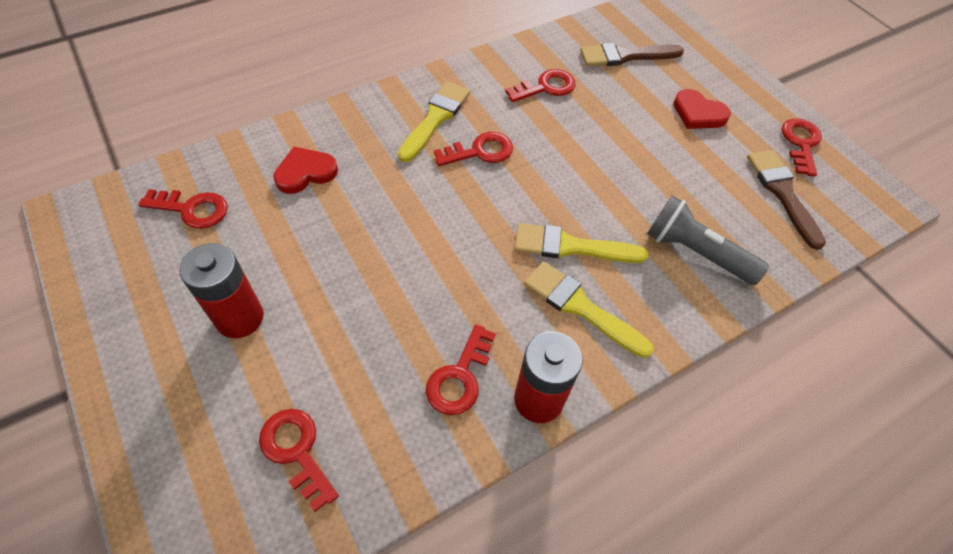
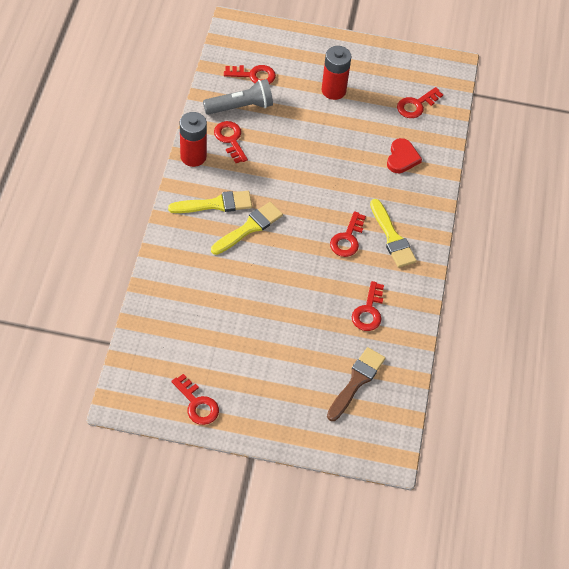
camera: 130 degrees right, 0 degrees up
(695, 252) = (192, 275): grey flashlight -> grey flashlight (240, 106)
(698, 113) = (271, 373): red heart -> none
(782, 193) = (180, 353): brown brush -> none

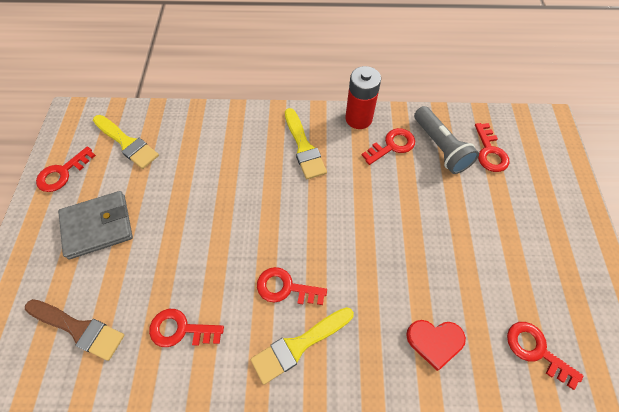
camera: 85 degrees right, 5 degrees up
(249, 228) = (280, 182): yellow brush -> yellow brush (127, 143)
(264, 371) = (98, 226): none -> grey wallet
(333, 90) = (509, 238): red battery -> none

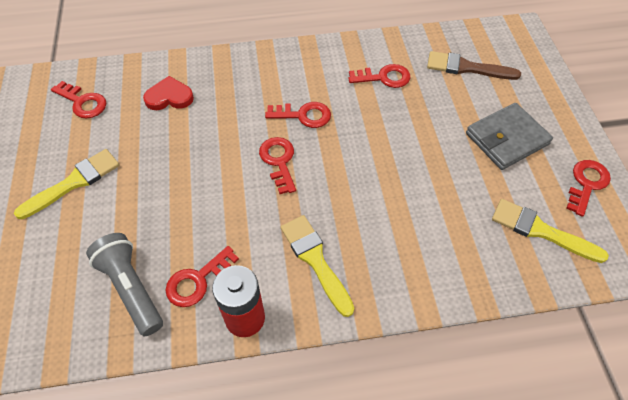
camera: 170 degrees right, 5 degrees down
(299, 345) = (283, 80): yellow brush -> yellow brush (74, 182)
(490, 152) = (64, 291): red key -> red key (279, 161)

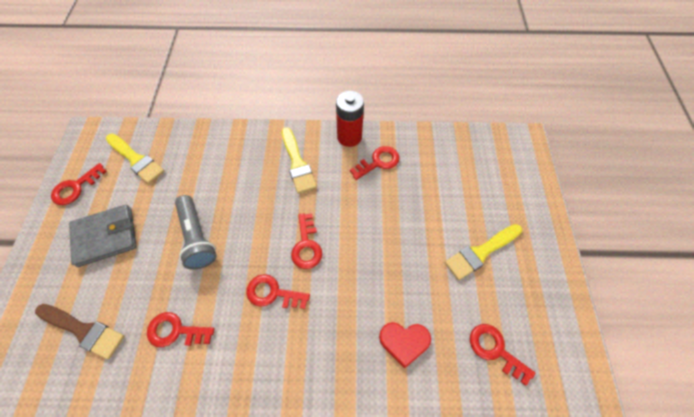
camera: 170 degrees left, 5 degrees up
(131, 288) = (422, 163): grey flashlight -> grey flashlight (197, 237)

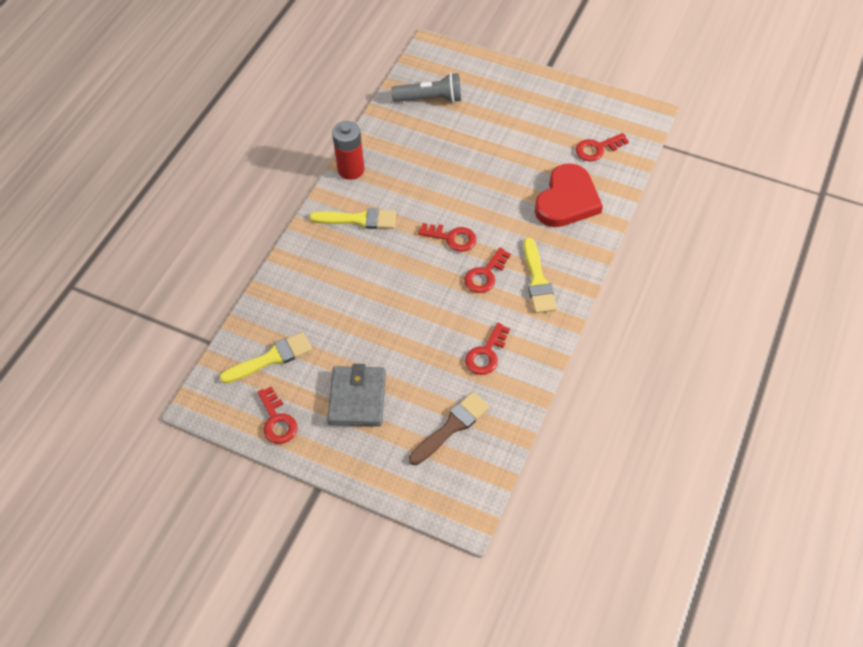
camera: 65 degrees left, 5 degrees down
(197, 237) = (400, 320): grey flashlight -> grey flashlight (430, 99)
(378, 162) = (393, 158): red key -> none
(404, 342) = (567, 200): red heart -> red heart, size x1.76
(481, 252) = (519, 124): yellow brush -> yellow brush (538, 281)

